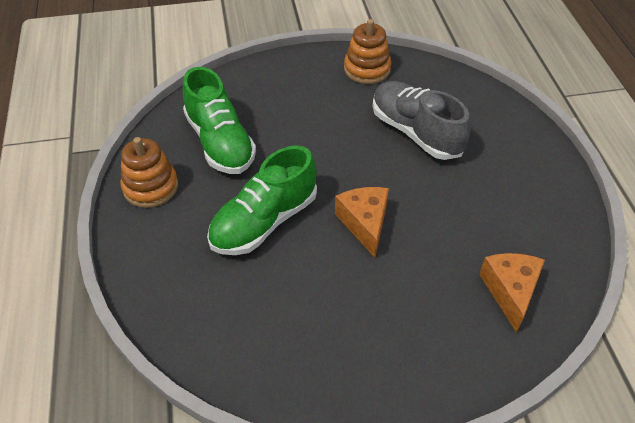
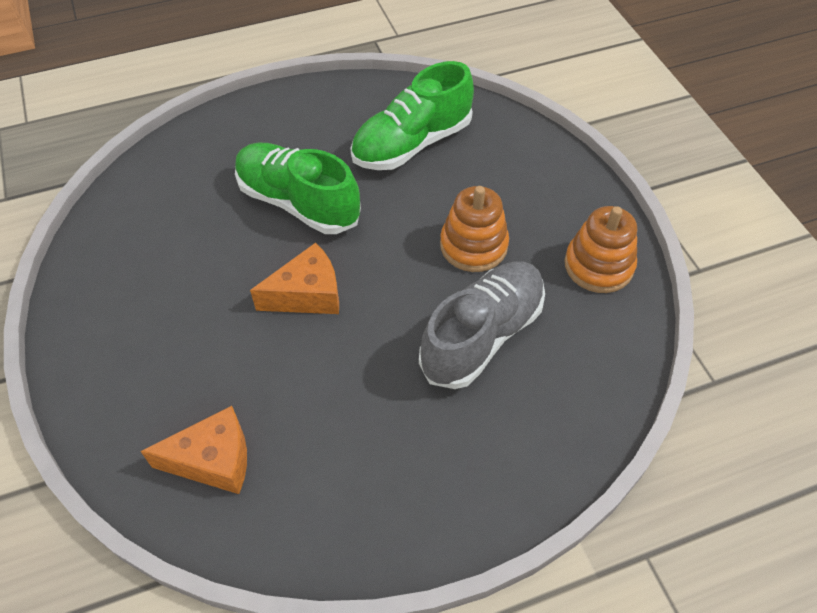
camera: 80 degrees right, 5 degrees up
(150, 187) = (333, 105): orange stacking toy -> orange stacking toy (473, 245)

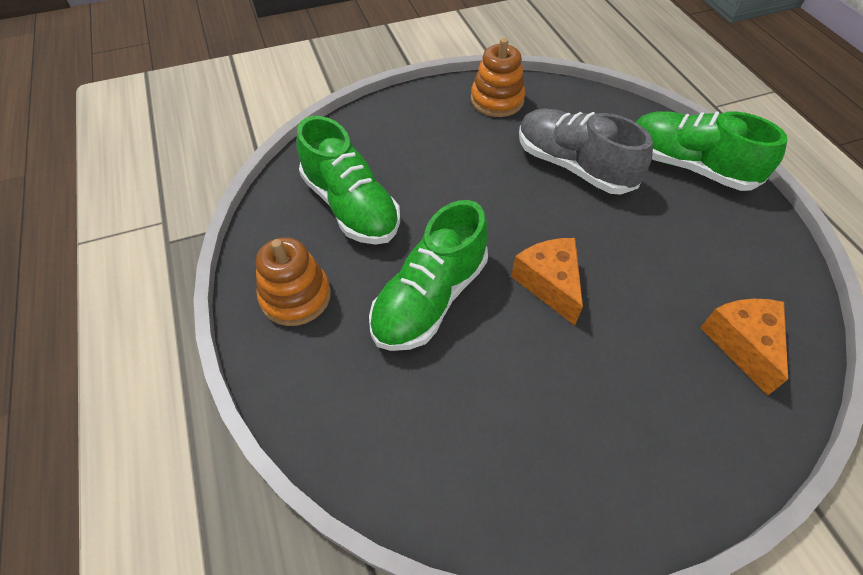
camera: 90 degrees left, 0 degrees up
(473, 245) = (481, 167): orange stacking toy -> orange stacking toy (295, 296)
(492, 472) = (689, 166): none -> green shoe

